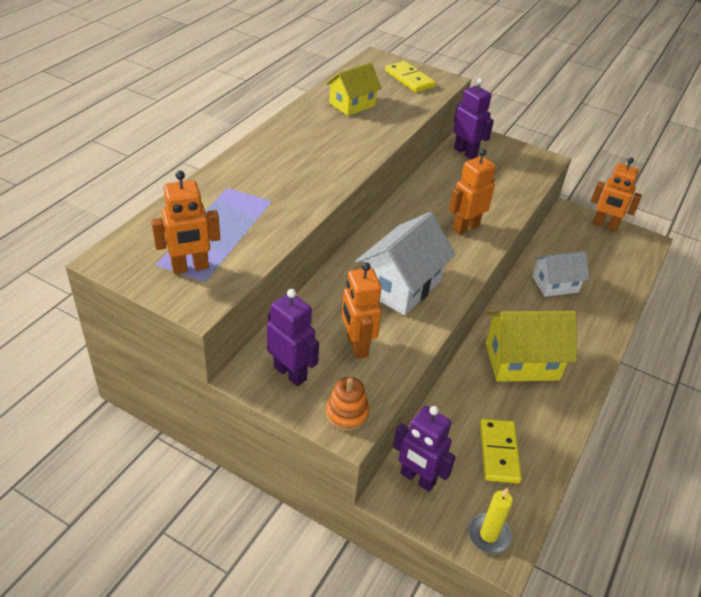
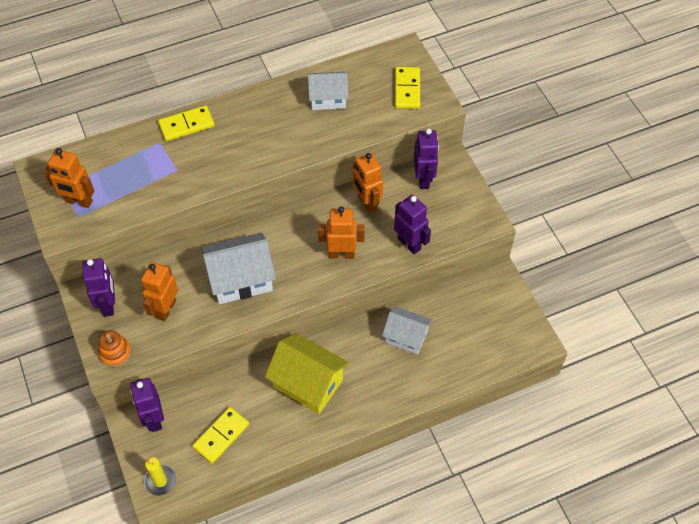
camera: 40 degrees right, 15 degrees up
(240, 165) = (186, 125): none -> yellow domino
(352, 104) = (328, 99): yellow house -> white house
(509, 197) = (409, 244): none -> purple robot
(605, 225) = (517, 307): orange robot -> orange robot (366, 203)

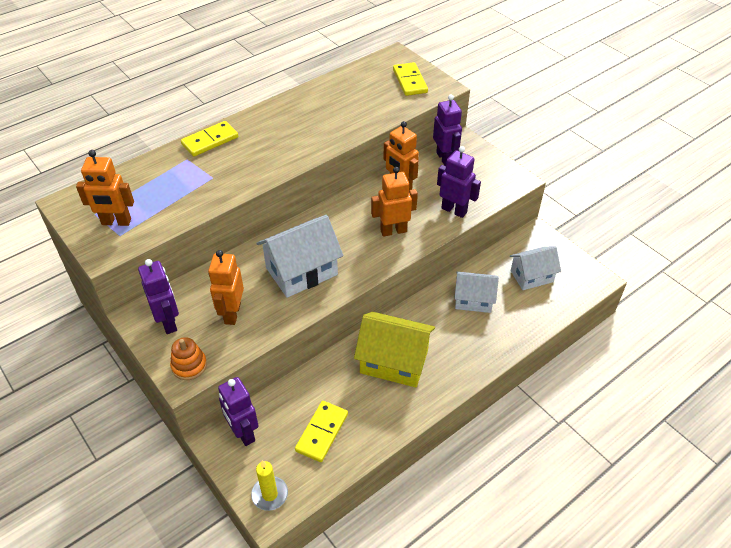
camera: 15 degrees left, 10 degrees down
(328, 99) = (340, 99): white house -> white house (531, 276)

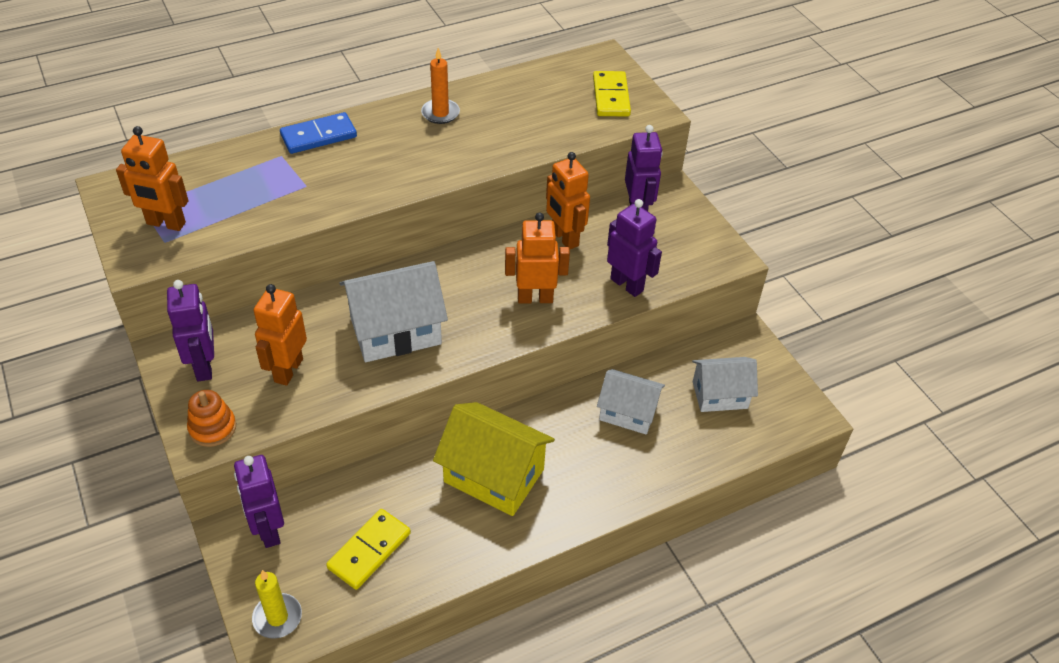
camera: 10 degrees right, 0 degrees up
(210, 141) = (318, 136): yellow domino -> blue domino
(293, 111) = (440, 113): none -> orange candle

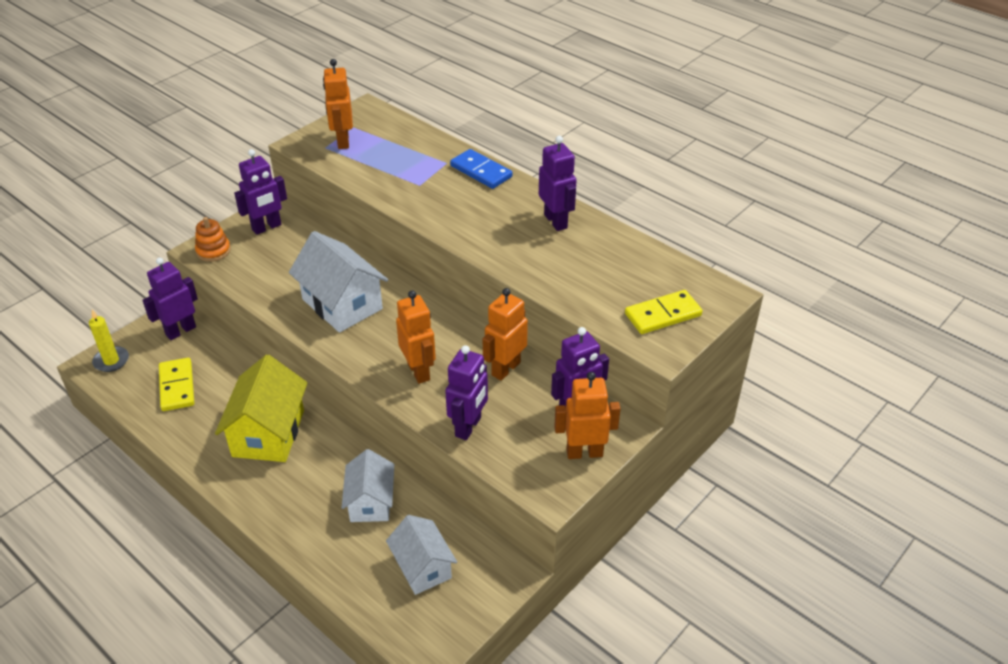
camera: 70 degrees right, 5 degrees down
(288, 370) = (279, 265): orange robot -> orange robot (584, 452)
(369, 550) = (177, 386): yellow domino -> yellow domino turned 60 degrees clockwise
(440, 113) = (556, 221): orange candle -> purple robot

